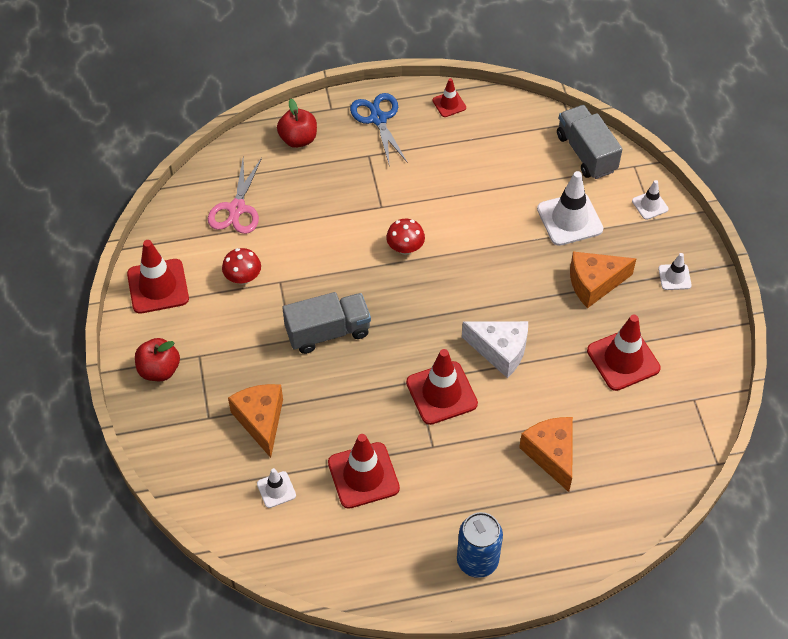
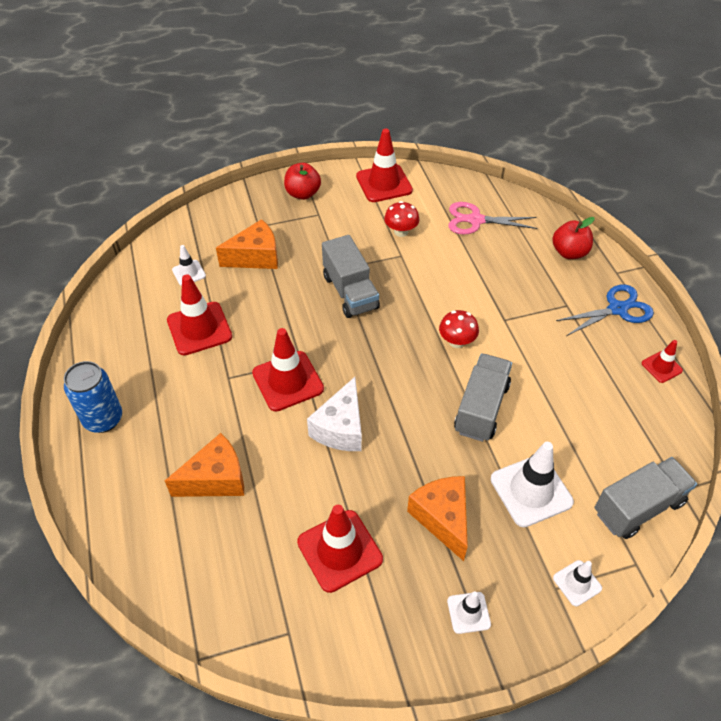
camera: 85 degrees right, 5 degrees down
(484, 240) = (481, 408): none -> grey truck

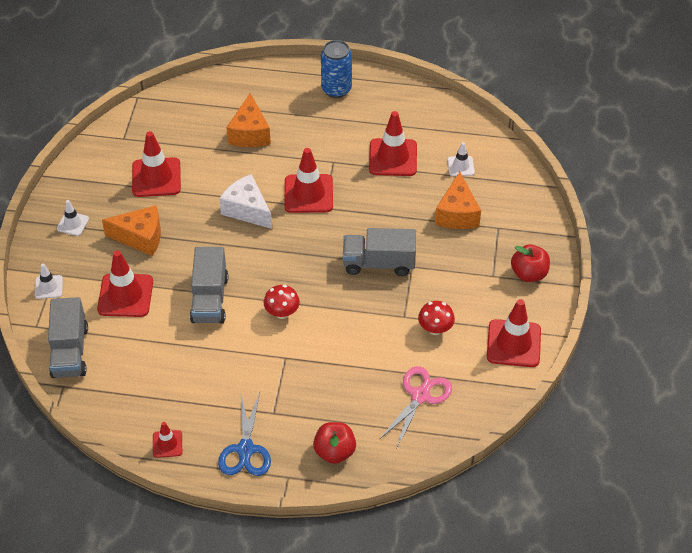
camera: 115 degrees right, 0 degrees up
(481, 408) = (210, 299): grey truck -> grey truck turned 45 degrees clockwise
(531, 490) = (125, 295): white traffic cone -> red traffic cone

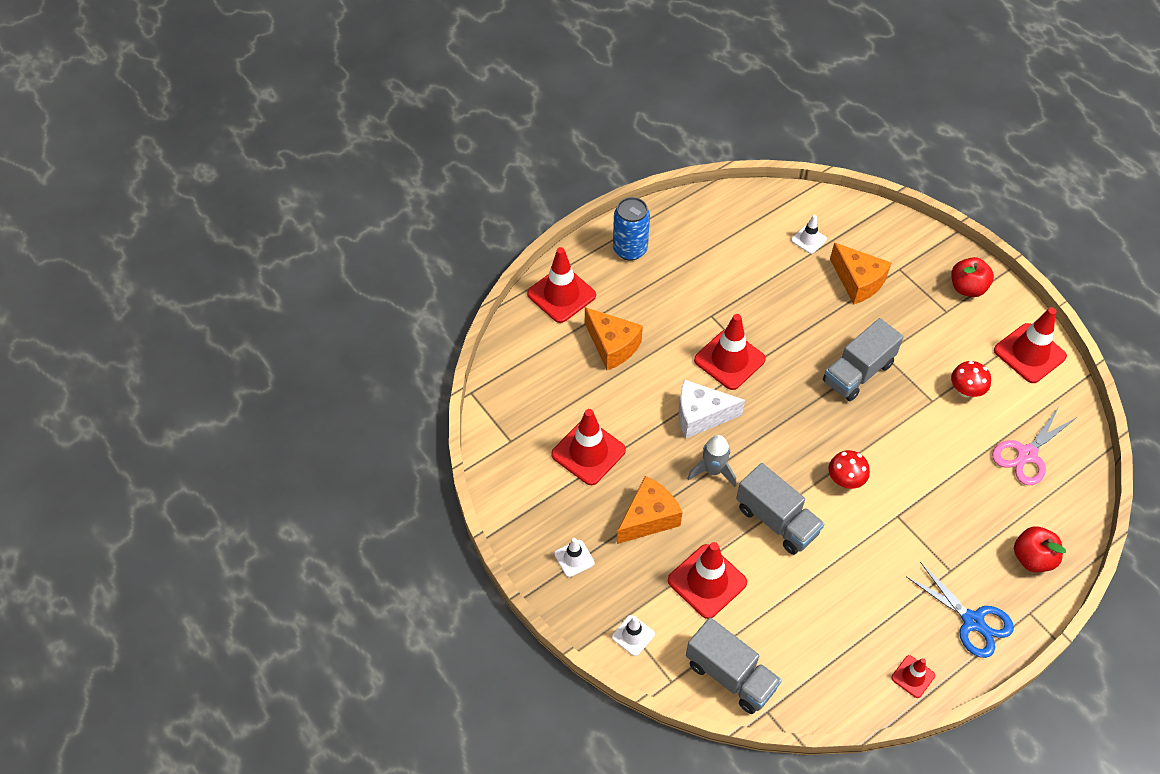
camera: 45 degrees left, 5 degrees up
(211, 243) = (713, 471): none -> grey rocket
(393, 157) = (751, 274): red traffic cone -> red traffic cone (561, 294)
(420, 396) = (1026, 454): pink scissors -> pink scissors turned 120 degrees counterclockwise

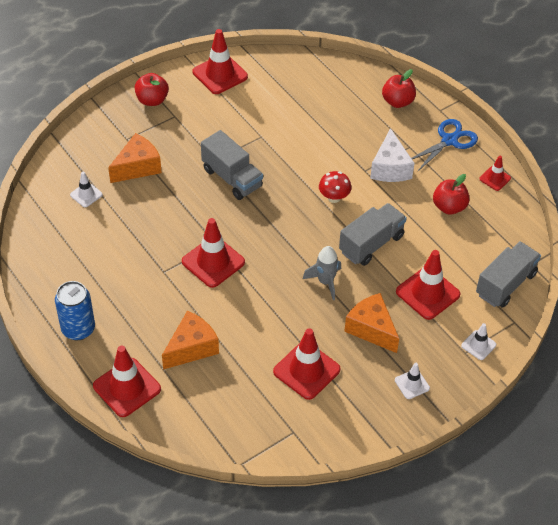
camera: 90 degrees left, 5 degrees down
(701, 416) = (270, 286): white cheese -> white cheese (390, 168)
(851, 614) = (449, 207): none -> red apple
(966, 390) = (252, 115): red mushroom -> none
(1026, 454) = (311, 91): pink scissors -> none

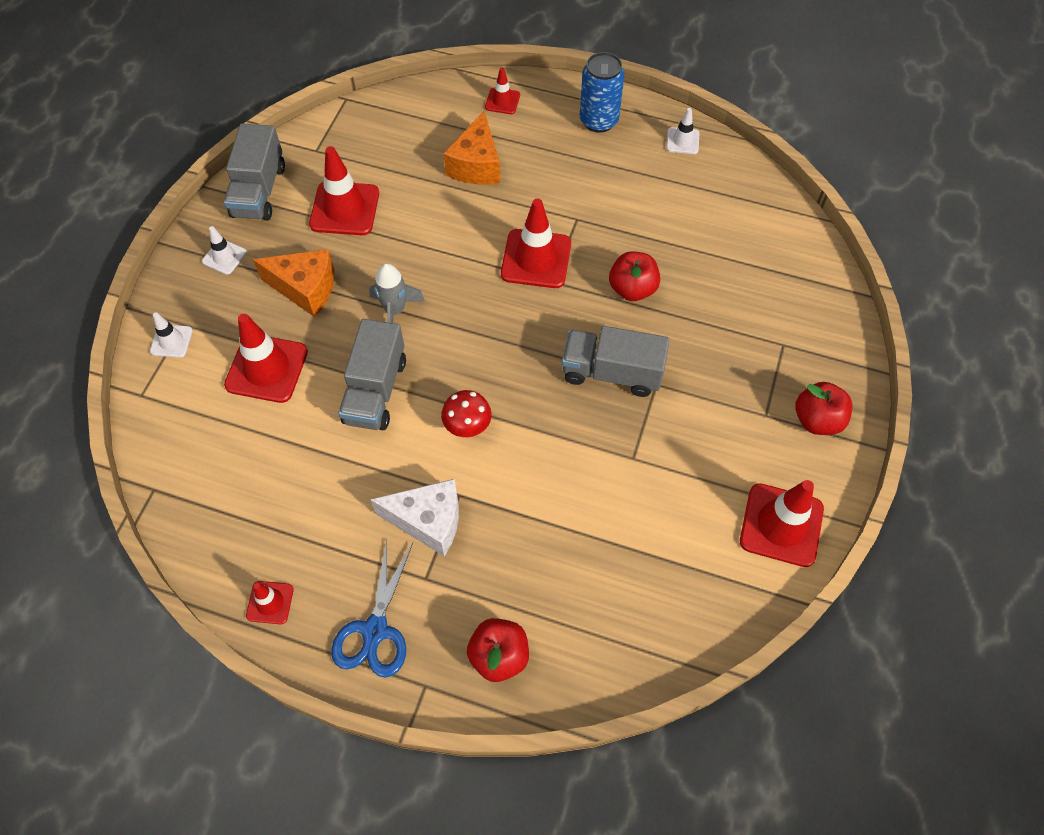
camera: 145 degrees right, 10 degrees up
(86, 195) = (745, 248): white traffic cone -> white traffic cone (682, 141)
(127, 387) = (502, 101): red traffic cone -> red traffic cone, size x0.53
(137, 167) = (730, 316): orange cheese -> none
(390, 168) = (428, 521): white cheese -> white cheese turned 135 degrees clockwise
(449, 207) = (309, 509): red apple -> red apple (632, 289)
(505, 284) = (175, 439): grey truck -> grey truck (259, 191)

